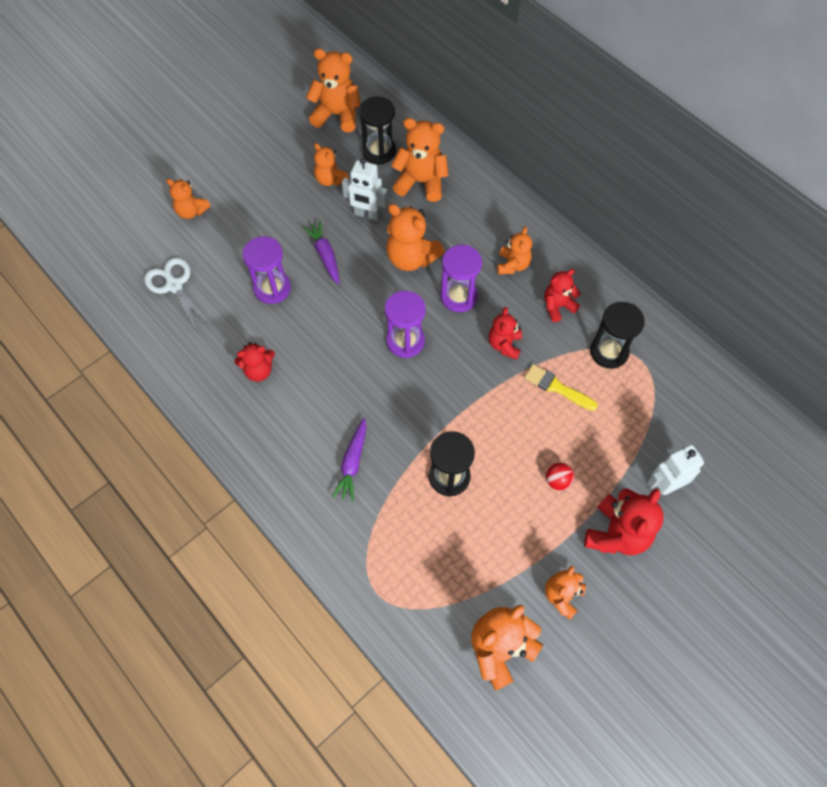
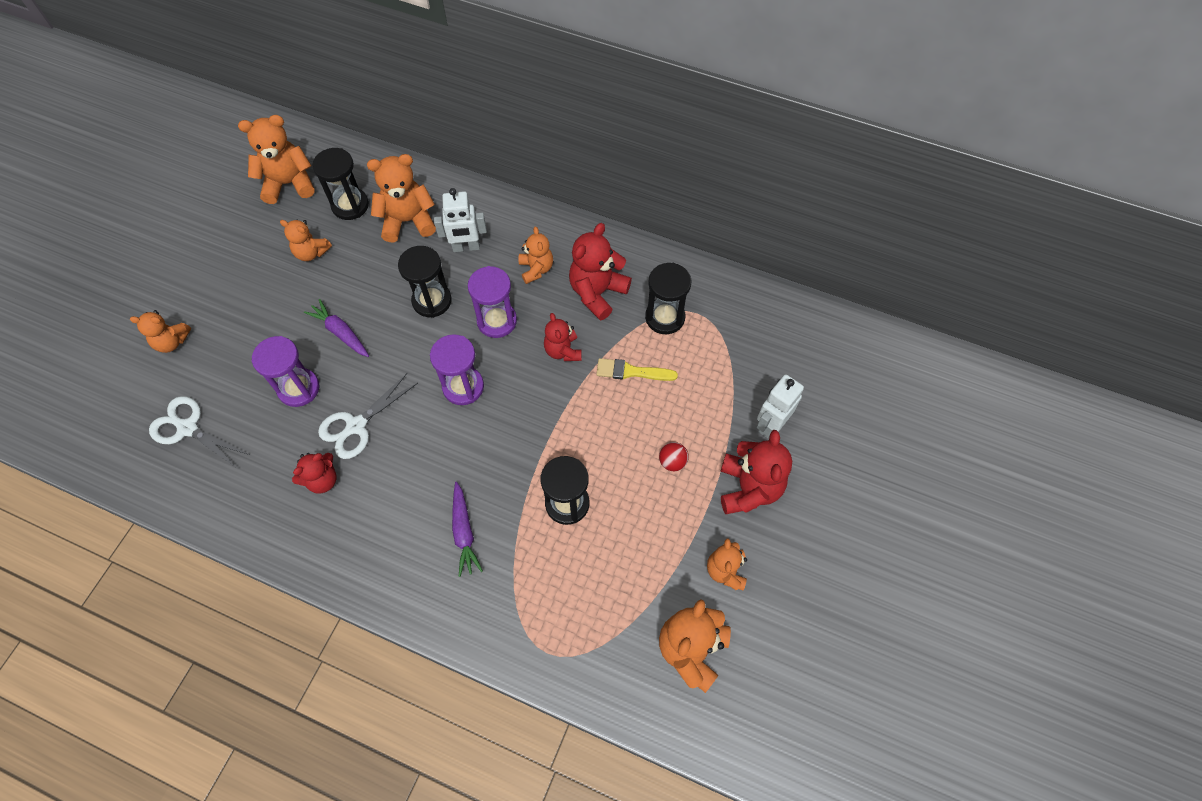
camera: 25 degrees left, 0 degrees up
(304, 338) = (356, 426): none -> white scissors
(367, 214) = (366, 274): white robot -> white robot (466, 247)
(411, 258) = (432, 301): orange teddy bear -> black hourglass
(557, 306) = (597, 293): red teddy bear -> red teddy bear, size x1.60

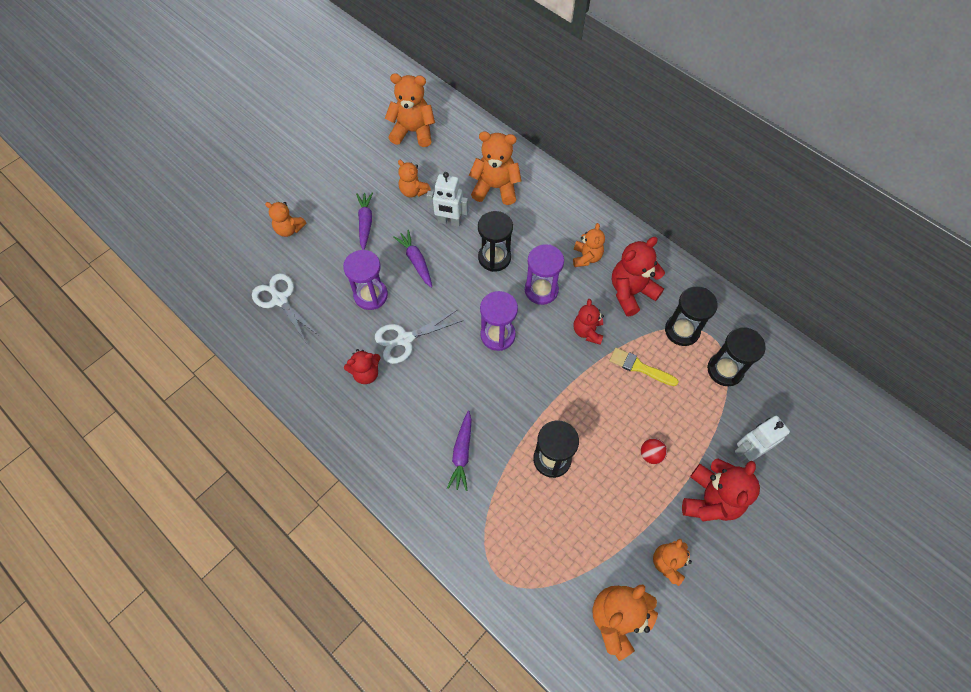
camera: 20 degrees right, 0 degrees up
(265, 306) = (365, 223): none -> purple carrot
(350, 205) = (454, 162): black hourglass -> black hourglass (725, 370)
(466, 247) = (535, 222): white robot -> white robot (449, 222)

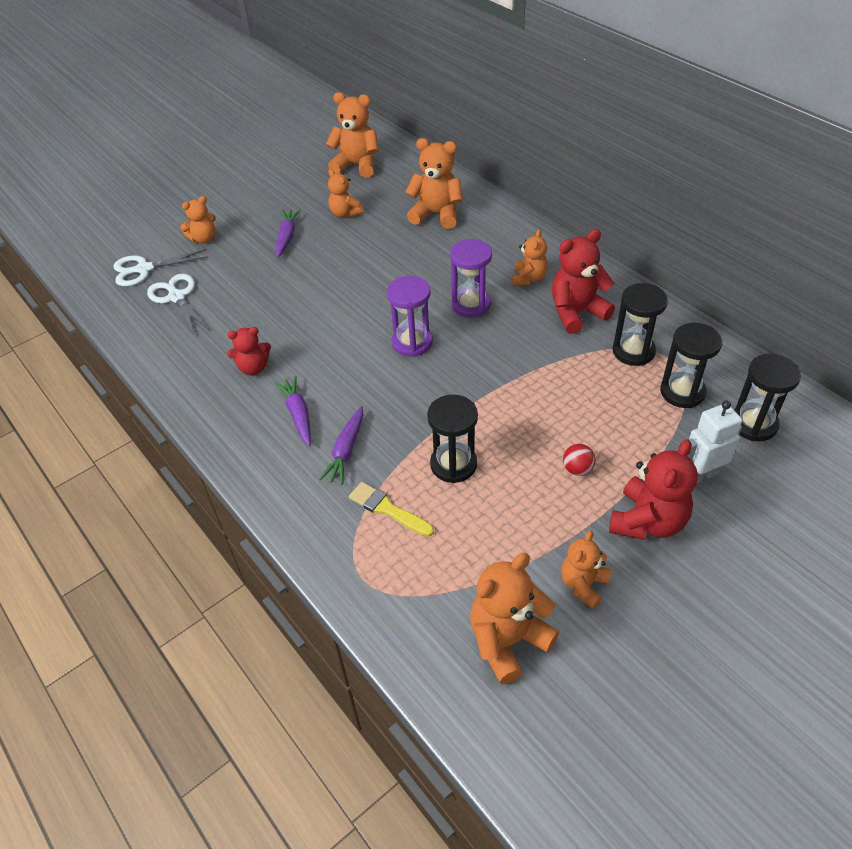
camera: 10 degrees right, 15 degrees down
(289, 229) = (204, 239): orange teddy bear -> orange teddy bear turned 60 degrees counterclockwise
(371, 295) = (276, 299): purple hourglass -> none
(404, 339) = (304, 340): white scissors -> white scissors (144, 269)
(416, 261) = (334, 272): purple carrot -> purple carrot (298, 414)
(449, 222) = (379, 240): white robot -> none
(494, 258) = (423, 273): black hourglass -> black hourglass (753, 424)
(587, 331) = (518, 345): red teddy bear -> none
(639, 367) = (576, 382): yellow brush -> yellow brush (387, 509)

